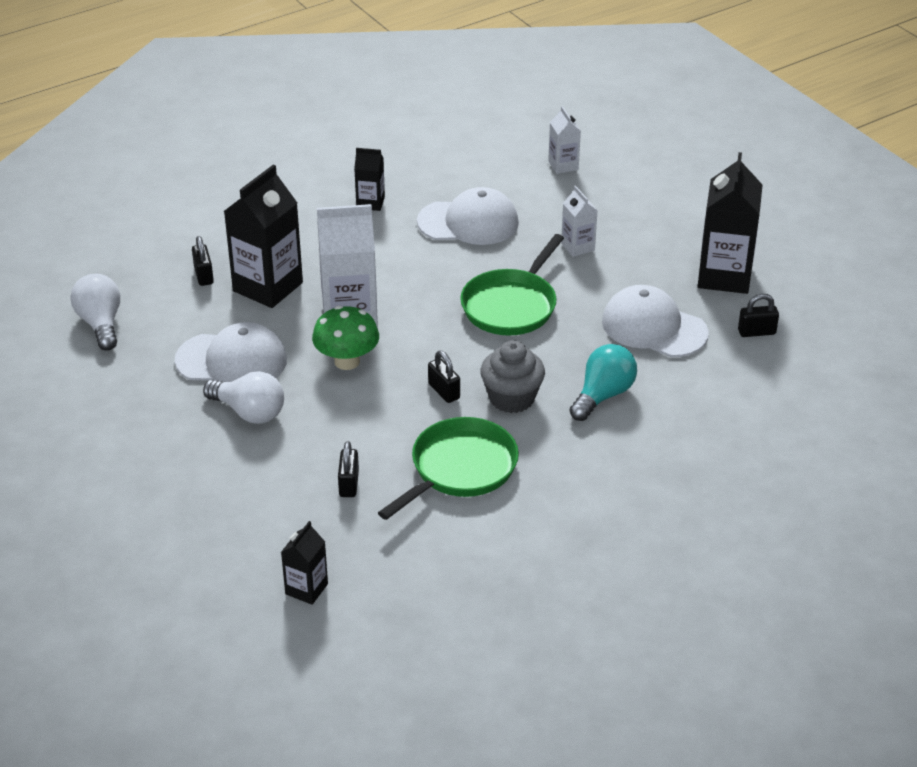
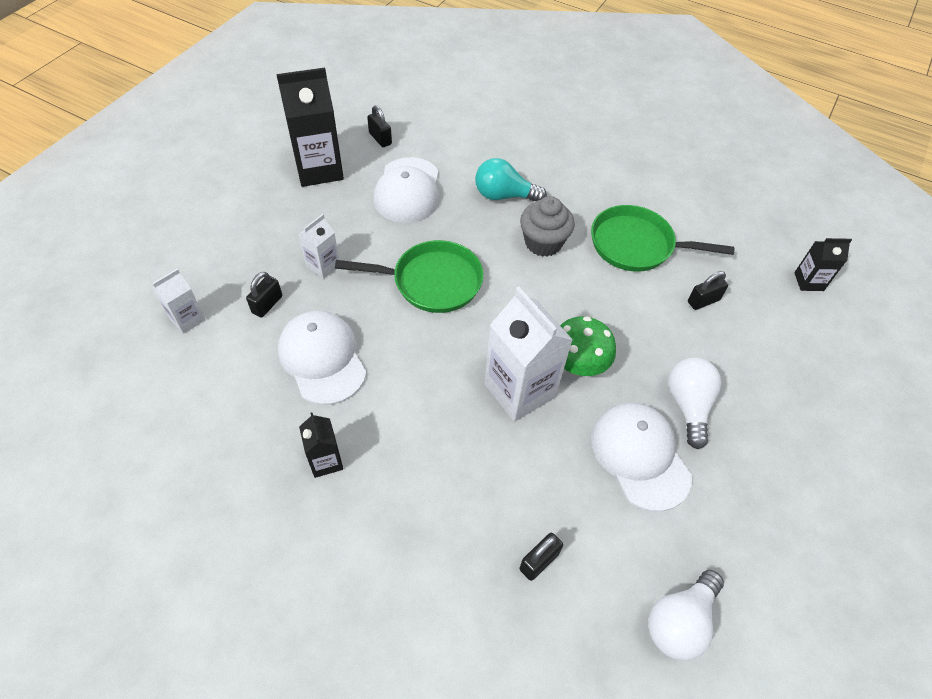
camera: 120 degrees left, 15 degrees up
(268, 287) = (519, 485): black carton -> none
(444, 391) = (565, 285): black padlock -> black padlock (267, 304)

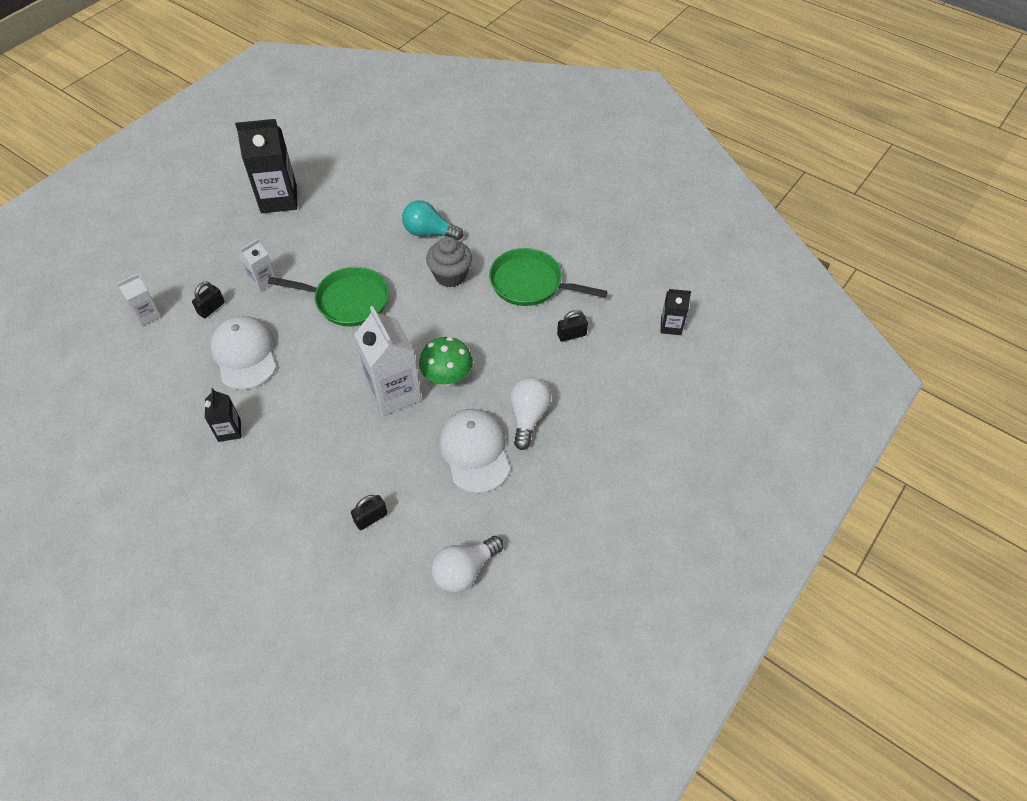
camera: 10 degrees right, 0 degrees up
(380, 138) = (337, 175): black padlock -> none
(407, 190) = (348, 222): white cap -> none

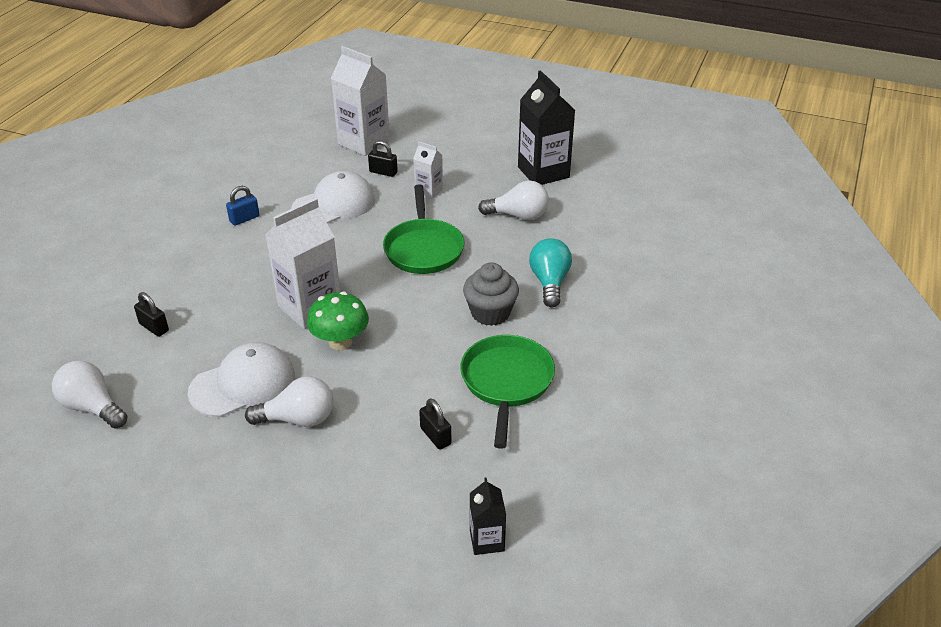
camera: 75 degrees right, 15 degrees down
(147, 315) = (364, 142): white carton -> white carton, size x1.94
(229, 430) = (244, 219): black carton -> blue padlock
(333, 230) = (518, 215): none -> white light bulb

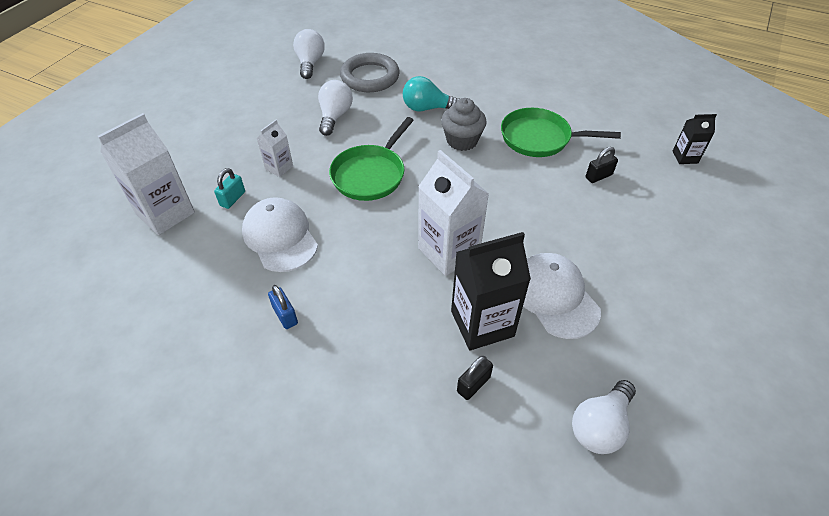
camera: 85 degrees left, 10 degrees up
(298, 419) = (593, 255): white light bulb -> white light bulb (310, 63)
(340, 342) = (496, 230): green mushroom -> none
(383, 172) = (233, 199): black padlock -> turquoise padlock
(423, 248) = (370, 174): green pan -> green pan turned 120 degrees clockwise
(543, 172) = (274, 97): black carton -> black carton (482, 323)
(603, 233) = (370, 77): none -> grey ring

